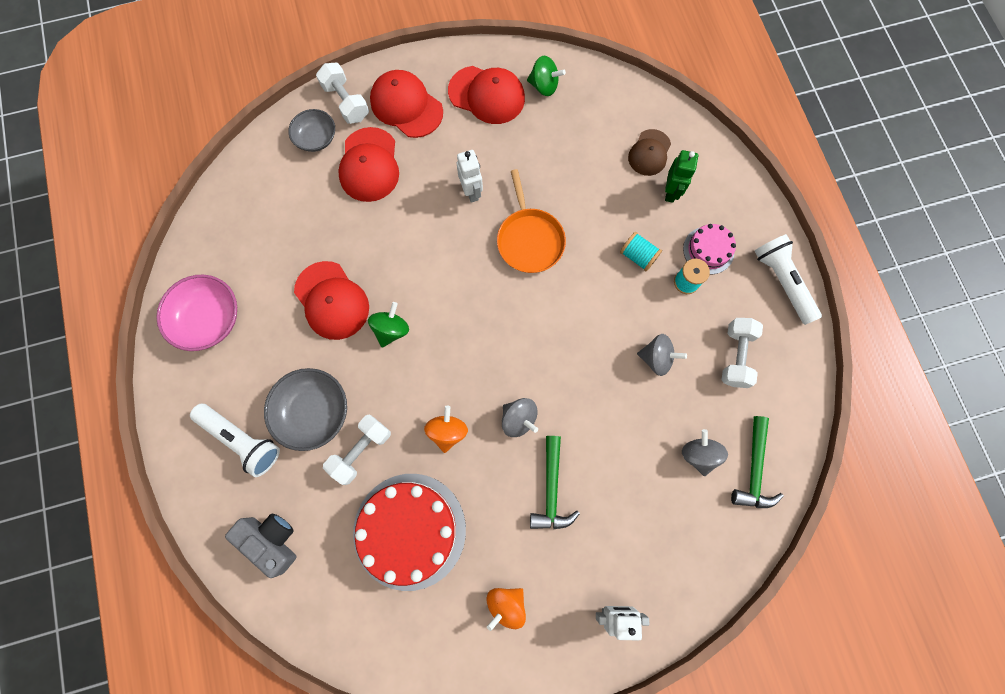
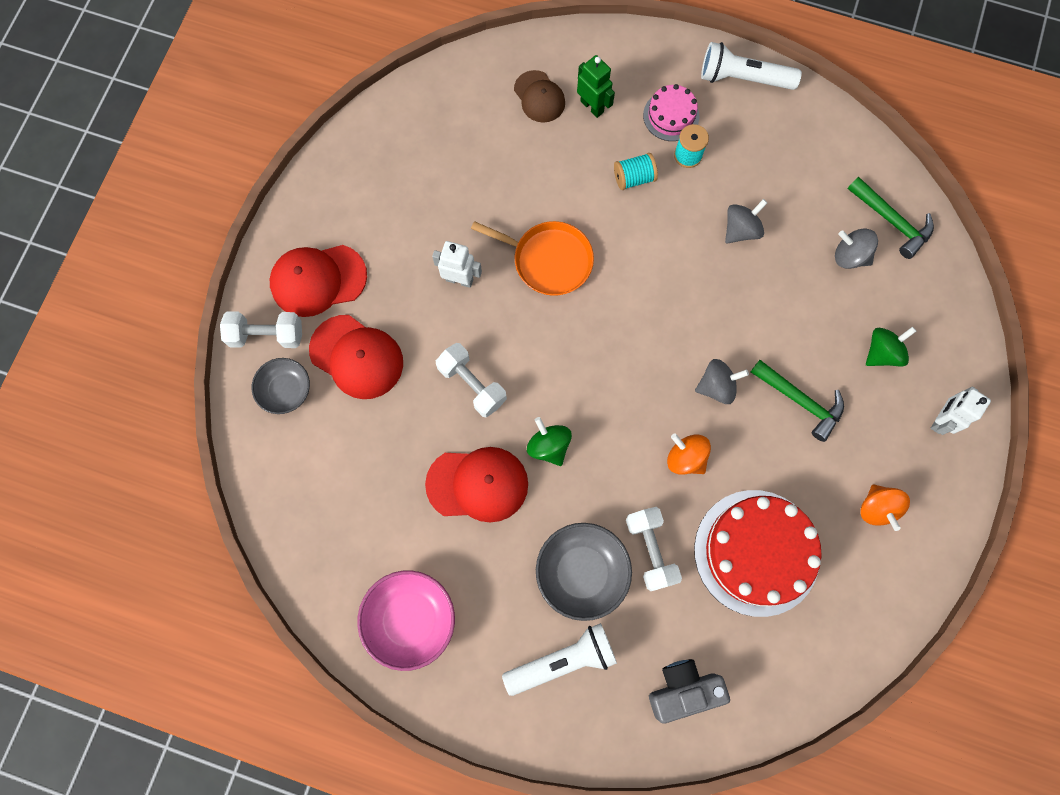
camera: 55 degrees left, 0 degrees up
(487, 95) = (366, 197): red cap -> none
(544, 86) = (397, 139): green spinning top -> green spinning top (882, 352)
(736, 356) = (784, 164): white dumbbell -> white dumbbell (472, 384)

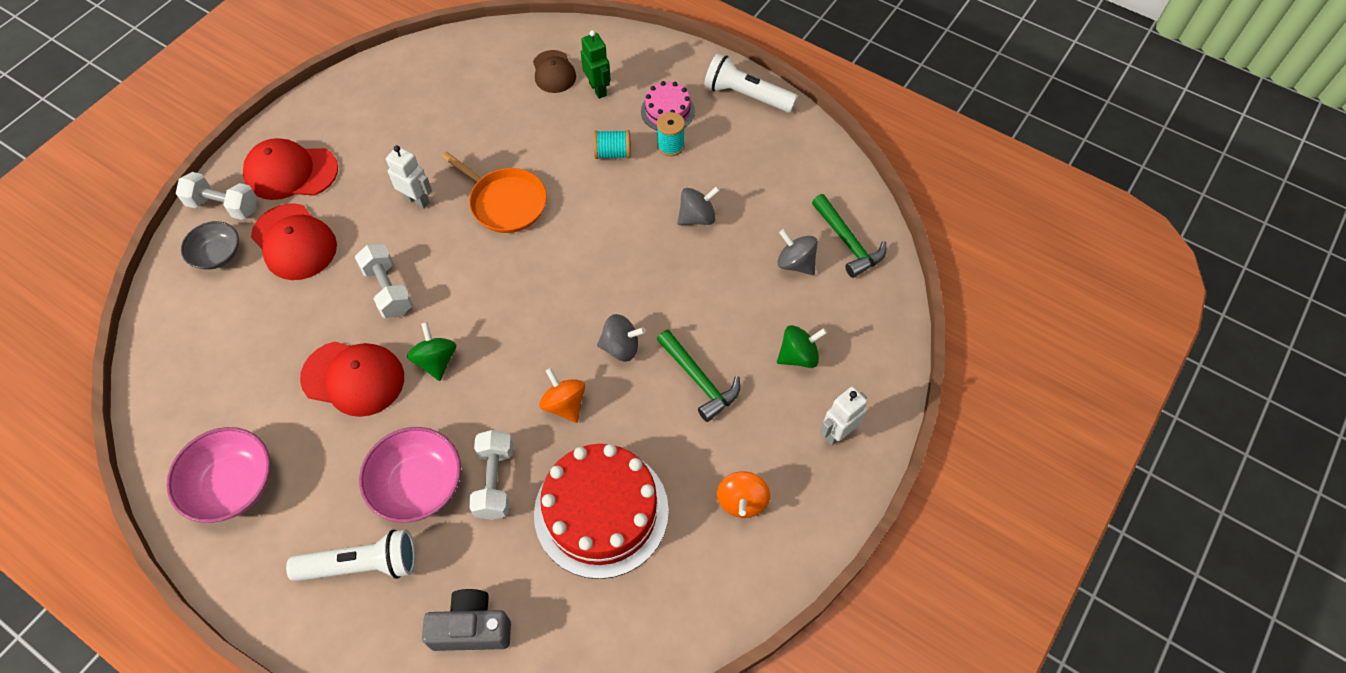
camera: 15 degrees right, 15 degrees down
(582, 572) = (418, 485): grey bowl -> pink bowl

